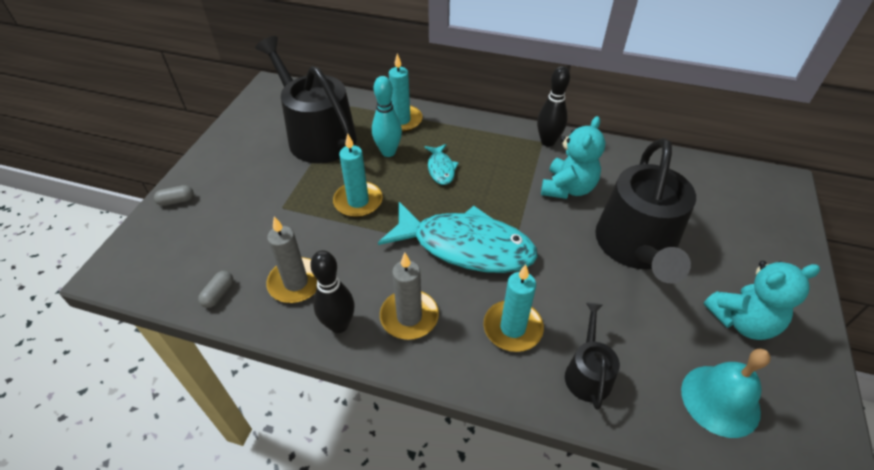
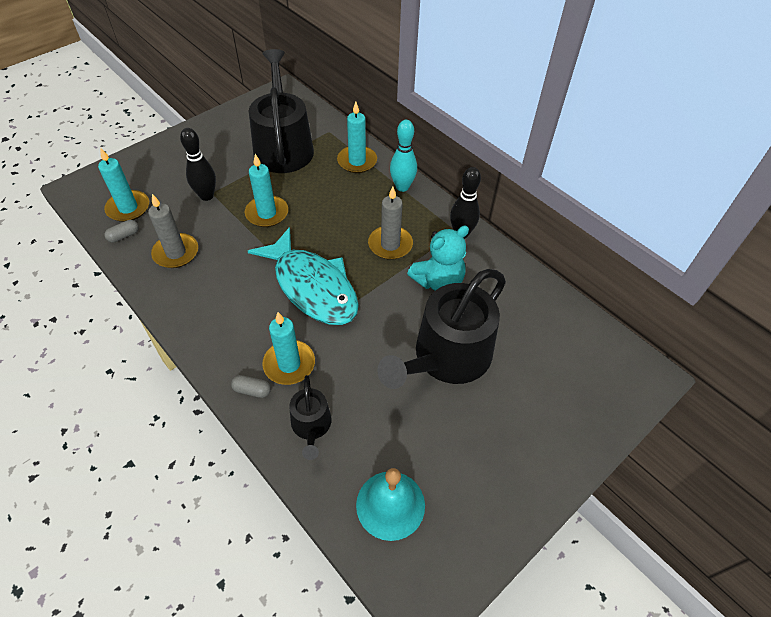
camera: 30 degrees right, 5 degrees up
(176, 201) = (150, 156): grey capsule -> grey capsule (252, 390)
(198, 264) = (128, 208): none -> turquoise candle
(339, 325) = (177, 297): black bowling pin -> black bowling pin (206, 196)
(388, 152) = (323, 184): turquoise bowling pin -> turquoise bowling pin (402, 187)
(409, 316) = (227, 316): grey candle -> grey candle (390, 244)
(441, 169) = (351, 216): turquoise fish -> none
(587, 373) = (311, 426): black watering can -> black watering can turned 135 degrees clockwise
(742, 321) = (473, 462): turquoise teddy bear -> none

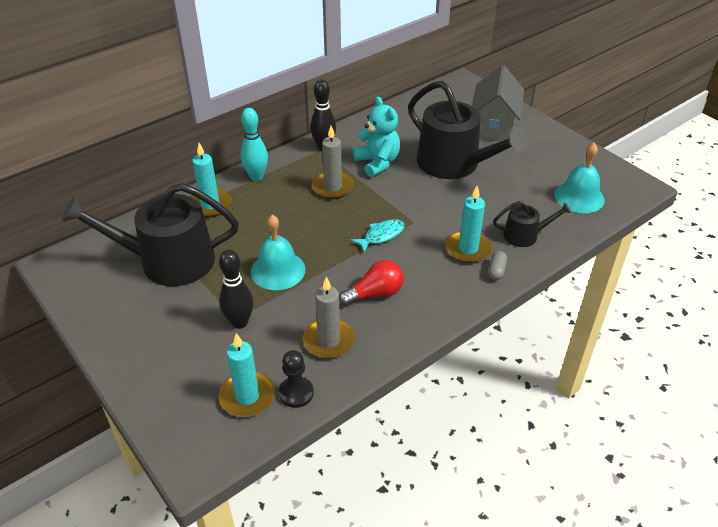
camera: 85 degrees left, 10 degrees down
(124, 236) = (296, 393): grey capsule -> black pawn
(229, 283) = (375, 293): none -> red light bulb
(267, 213) = (278, 270): turquoise candle -> turquoise bell
(312, 287) = (381, 236): turquoise fish -> turquoise fish, size x0.44
(541, 408) = (493, 127): none -> grey house

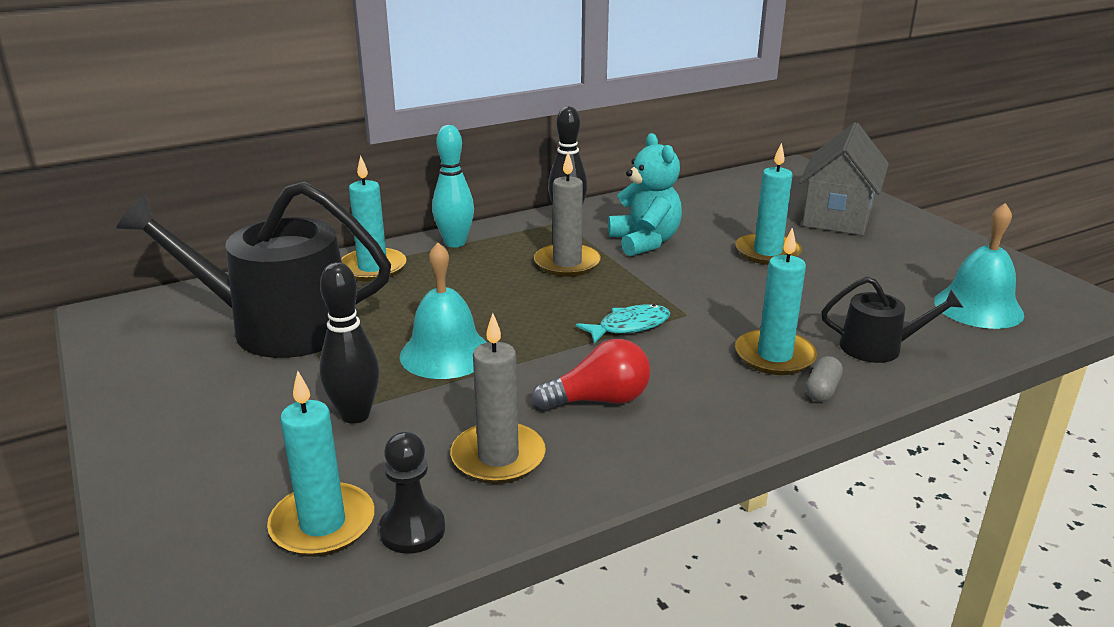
camera: 10 degrees right, 15 degrees down
(454, 164) = (767, 252): black watering can -> turquoise candle

